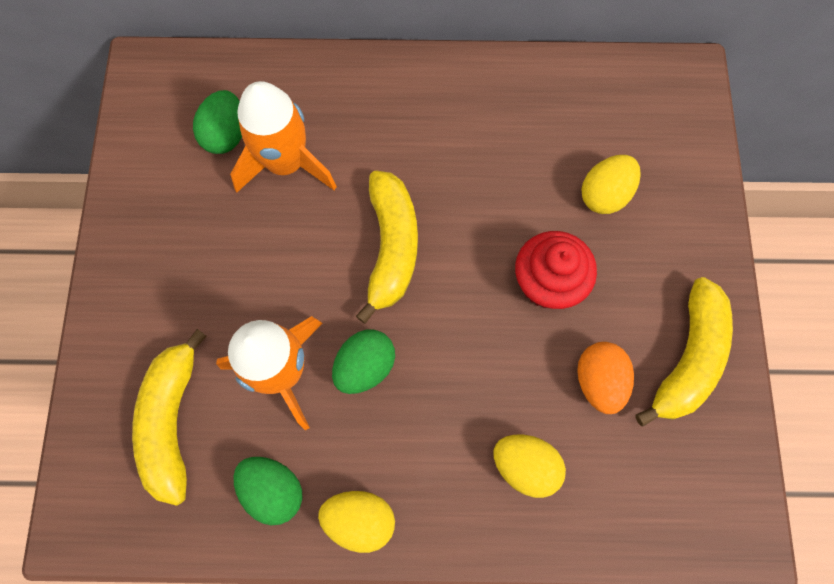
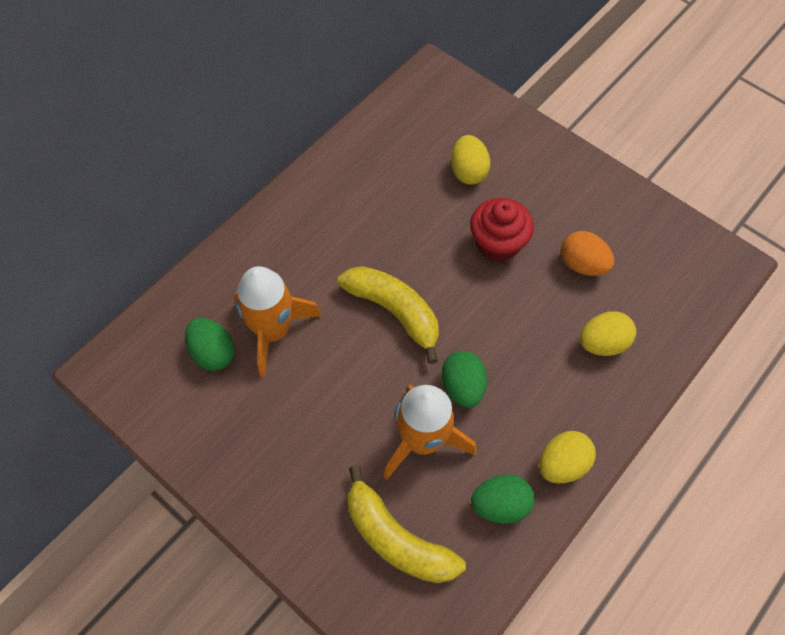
camera: 50 degrees left, 10 degrees down
(687, 358) = (607, 210): yellow banana -> none

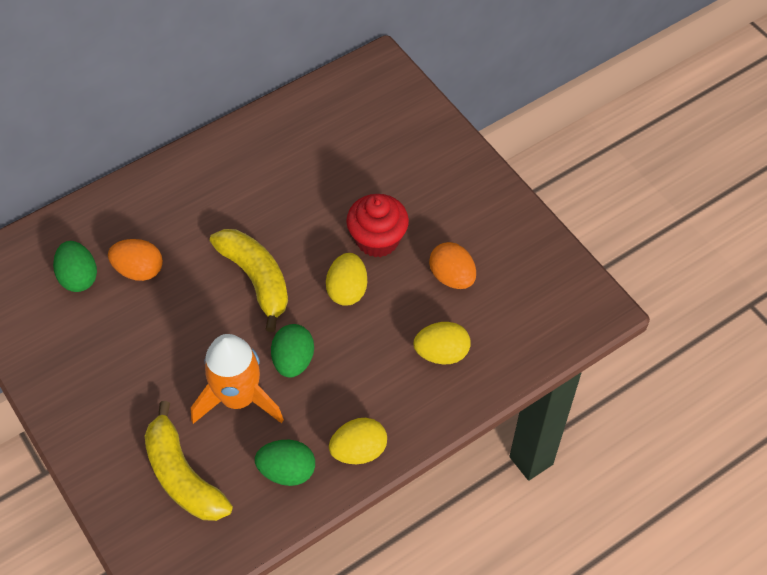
camera: 15 degrees right, 5 degrees down
(273, 330) = (139, 270): orange rocket -> orange egg
(468, 171) = (376, 166): yellow egg -> yellow egg (347, 290)

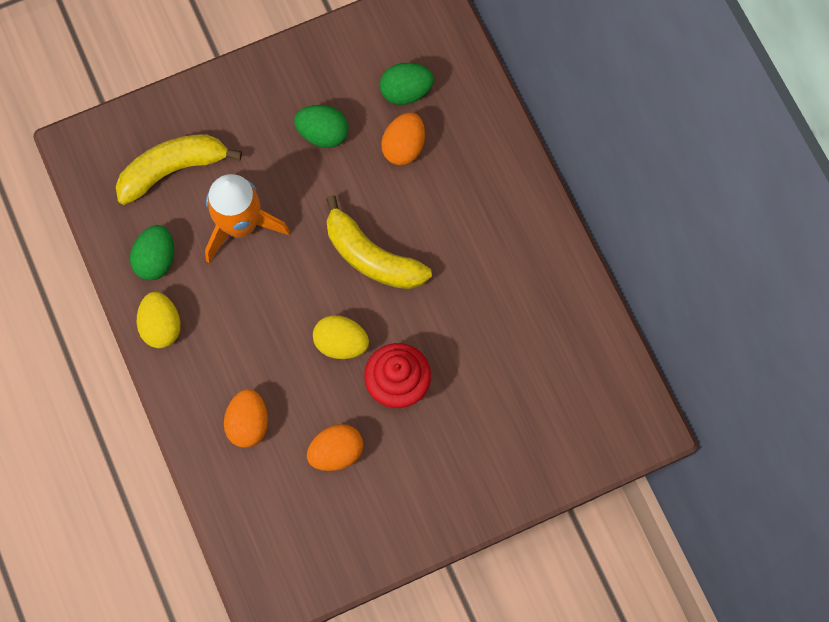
camera: 100 degrees right, 15 degrees up
(256, 279) = (371, 257): yellow banana -> yellow banana turned 60 degrees clockwise
(293, 360) = (270, 280): green egg -> green egg (323, 134)
(441, 353) = (248, 423): yellow egg -> orange egg

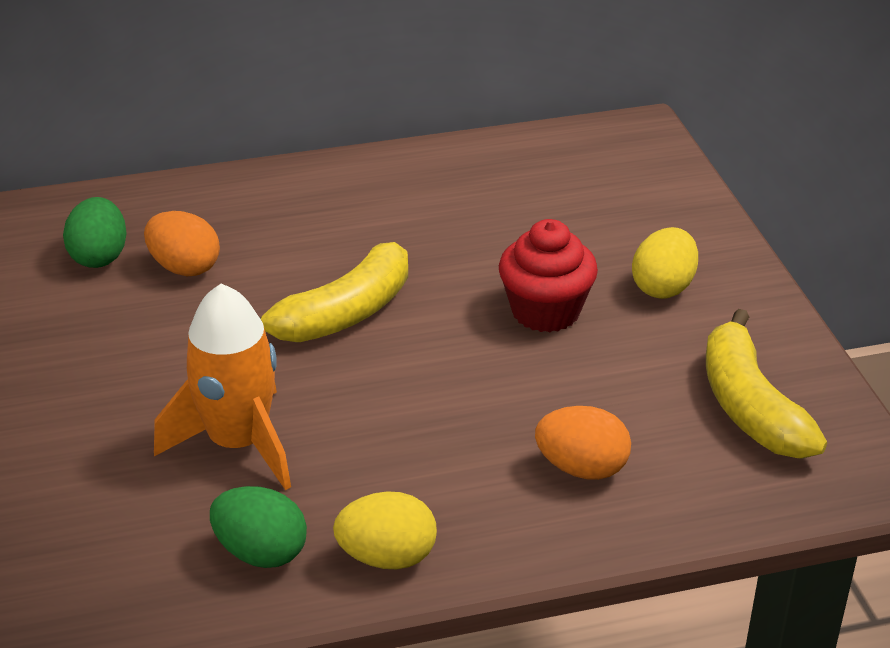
camera: 80 degrees left, 35 degrees down
(173, 169) = (101, 514): yellow banana -> yellow banana (749, 406)
(323, 134) = (124, 340): green egg -> none
(336, 452) = (641, 380): orange egg -> none
(341, 343) = (470, 357): yellow egg -> yellow egg (663, 287)

